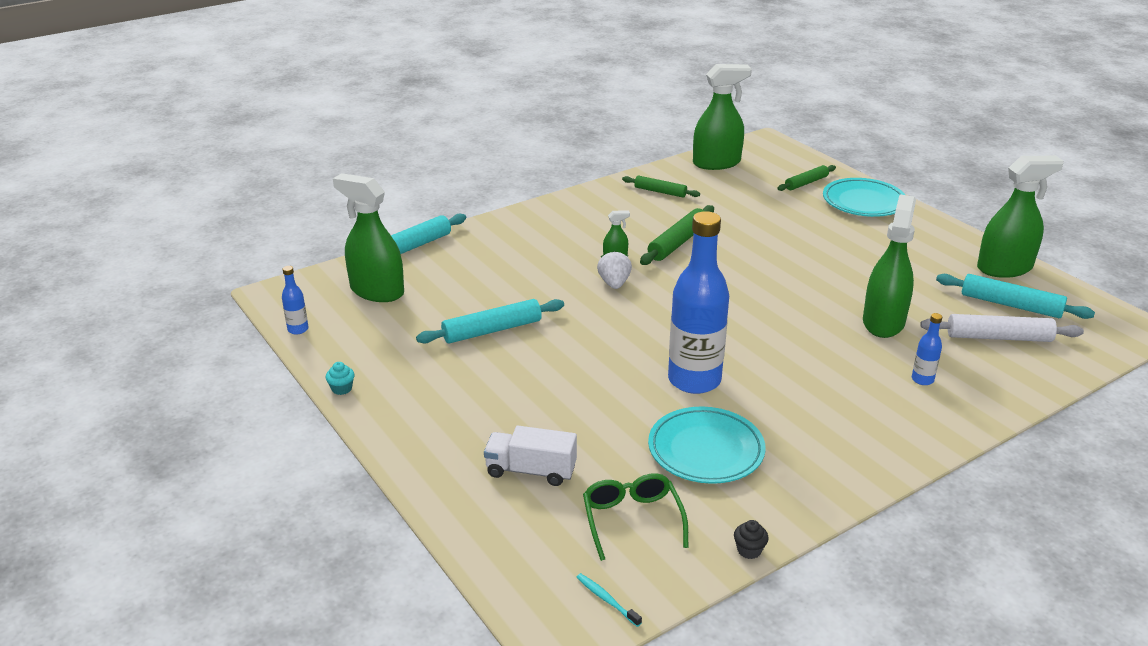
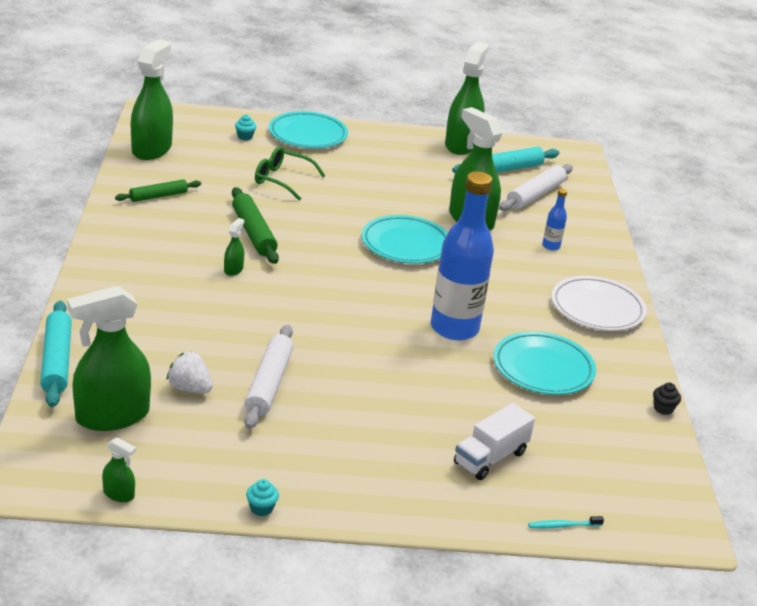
camera: 60 degrees left, 0 degrees up
(298, 329) = (119, 494): blue bottle -> green spray bottle
(492, 330) = (269, 384): turquoise rolling pin -> white rolling pin
(606, 599) = (665, 493): turquoise toothbrush -> turquoise toothbrush (563, 525)
(614, 283) = (275, 291): white strawberry -> white strawberry (189, 388)
(632, 519) = (590, 440): green glasses -> green glasses (282, 180)
(781, 308) = (405, 244): none -> turquoise plate
(806, 183) = (245, 136): green rolling pin -> turquoise cupcake
(859, 446) = (597, 309): none -> white plate

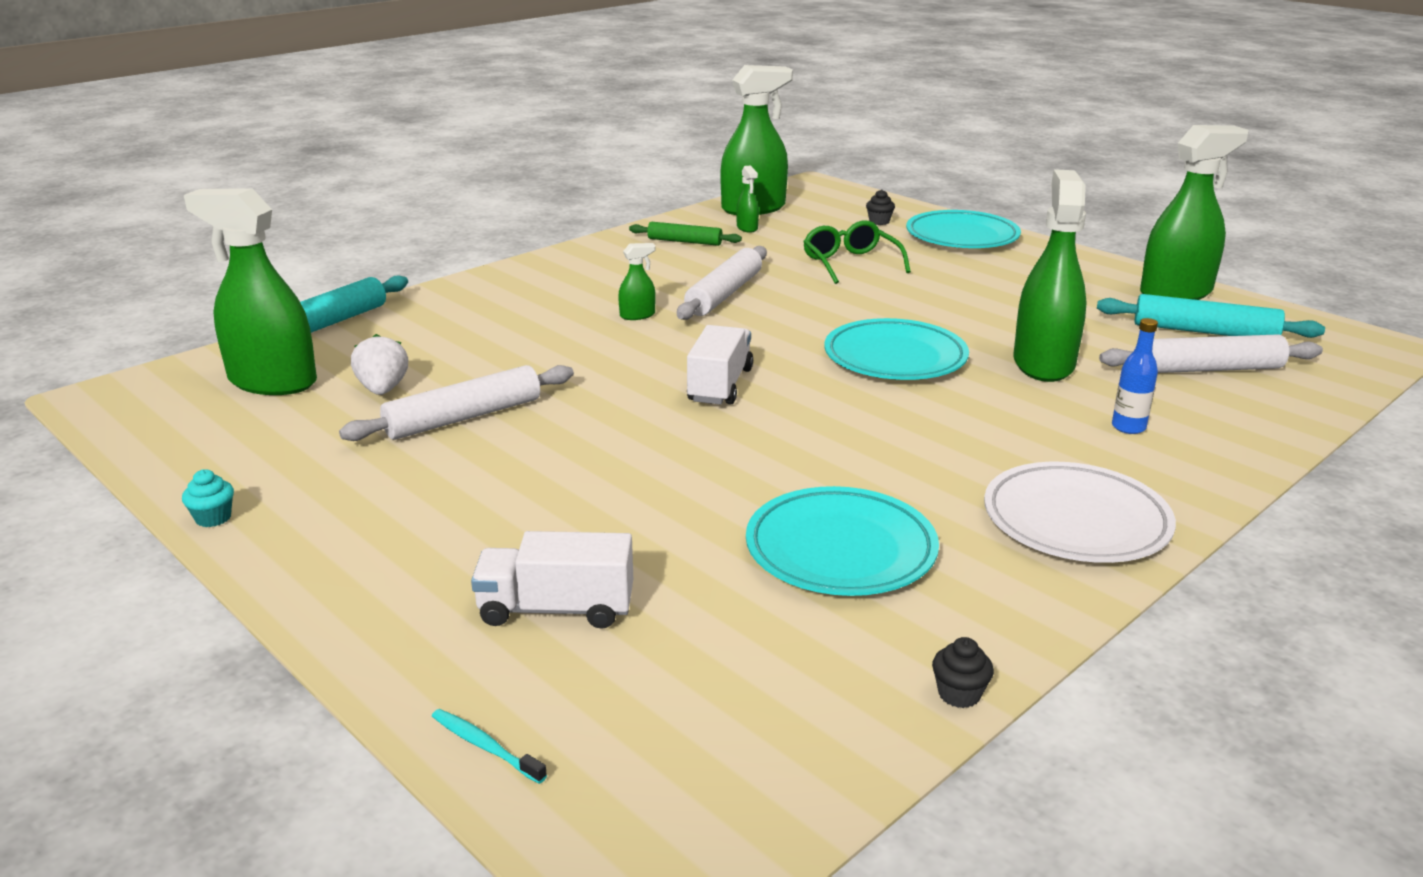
camera: 50 degrees right, 5 degrees down
(119, 494) = (138, 441): green spray bottle -> green spray bottle (747, 228)
(245, 136) = (879, 222): turquoise cupcake -> black cupcake
(253, 233) = (724, 294): green rolling pin -> white rolling pin
(356, 300) = (720, 385): none -> white truck
(454, 328) = (794, 456): blue bottle -> none

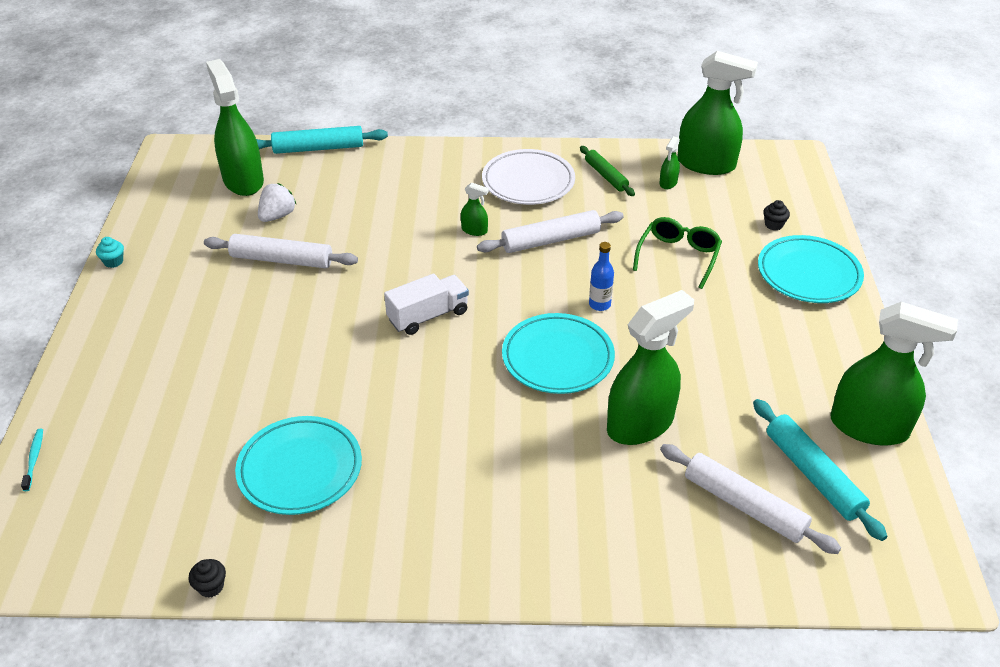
camera: 45 degrees right, 15 degrees up
(556, 609) = (148, 410): white truck -> none
(1076, 521) = (436, 544): white plate -> white plate (528, 182)
(1128, 427) = (593, 509): blue bottle -> blue bottle (599, 304)

